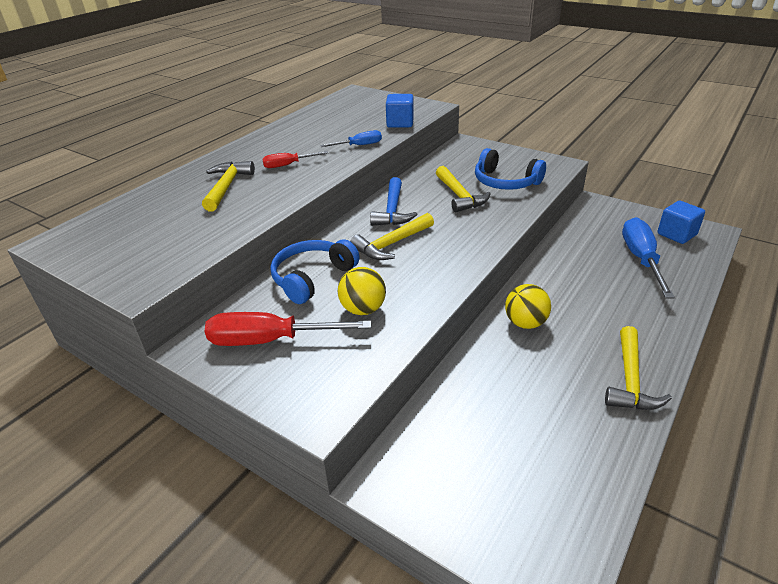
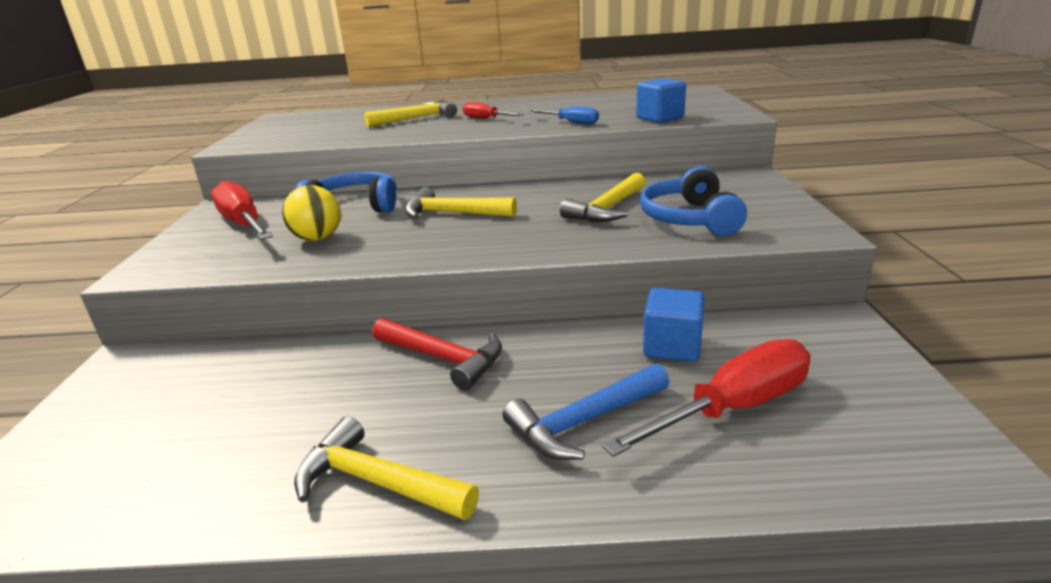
camera: 55 degrees right, 10 degrees down
(392, 210) = (522, 194): blue hammer -> blue hammer (584, 421)
(525, 323) = (443, 358): yellow ball -> red hammer
(630, 380) = (377, 482): yellow hammer -> yellow hammer turned 45 degrees clockwise
(641, 259) = (733, 408): blue screwdriver -> red screwdriver
(676, 234) = (886, 426): blue cube -> blue cube (672, 346)

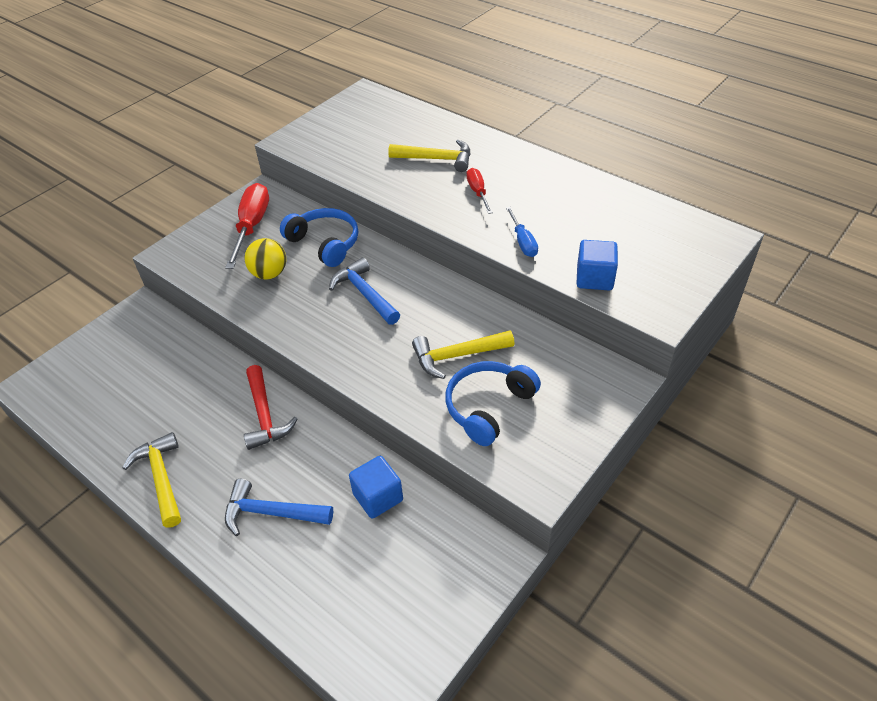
camera: 40 degrees right, 20 degrees up
(452, 213) = (365, 294): yellow hammer -> blue hammer
(733, 408) = (344, 563): red screwdriver -> none

